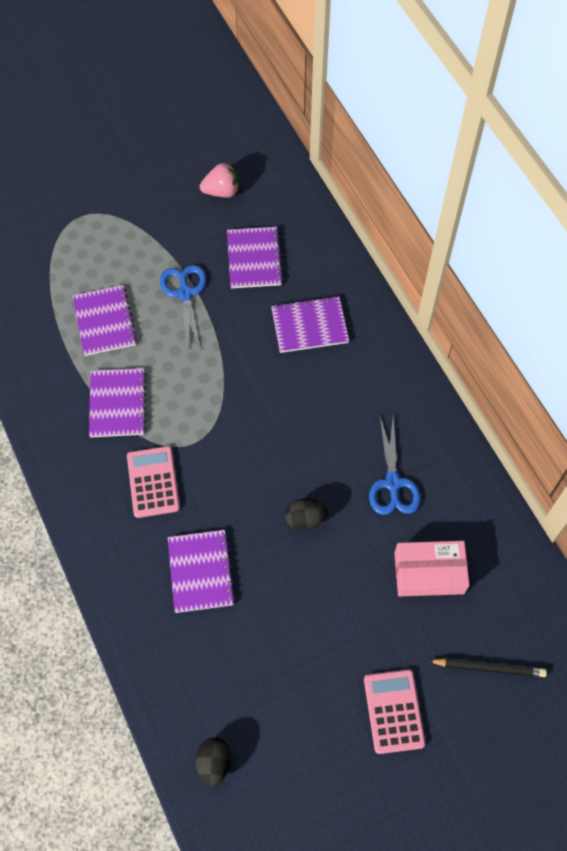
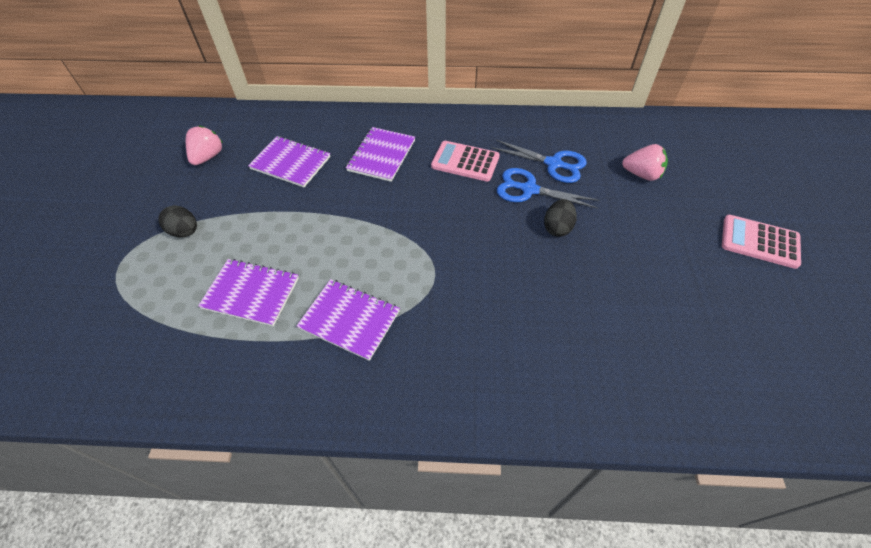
camera: 60 degrees left, 10 degrees down
(153, 482) = (455, 325): pink calculator -> pink calculator (465, 162)
(185, 293) = (280, 220): blue scissors -> blue scissors (529, 189)
(200, 572) = (573, 325): purple notebook -> none
(214, 763) = (788, 399): black egg -> black egg (185, 232)
(429, 573) = (641, 174): pink box -> pink strawberry
(489, 667) = (734, 173): black pencil -> none

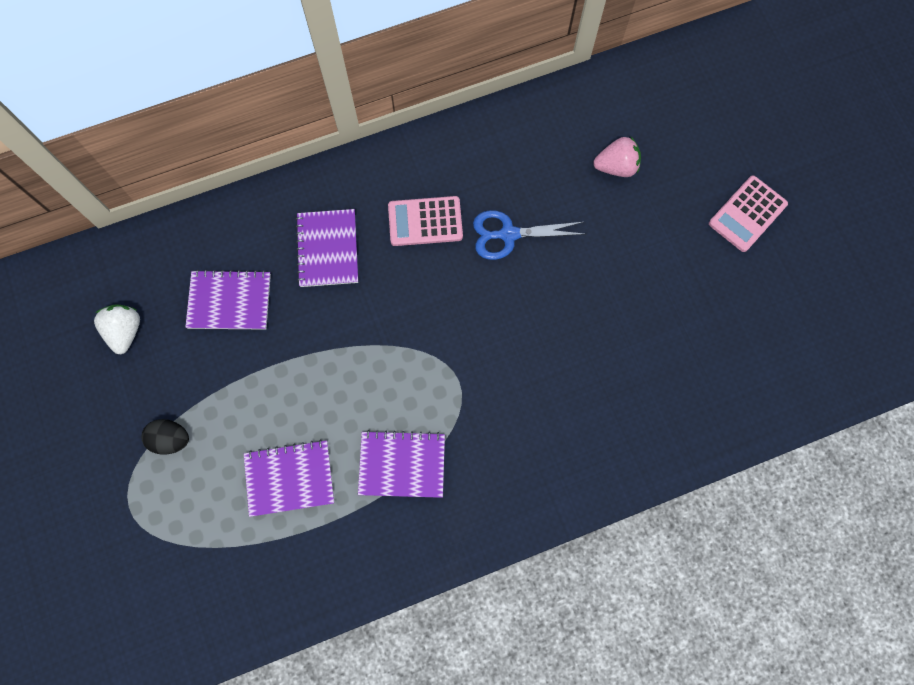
camera: 25 degrees left, 20 degrees up
(208, 157) = (125, 331): pink strawberry -> white strawberry
(553, 164) = (521, 187): blue scissors -> none
(557, 227) = (554, 274): black egg -> none
(759, 242) = (747, 214): pink calculator -> pink calculator turned 45 degrees counterclockwise

